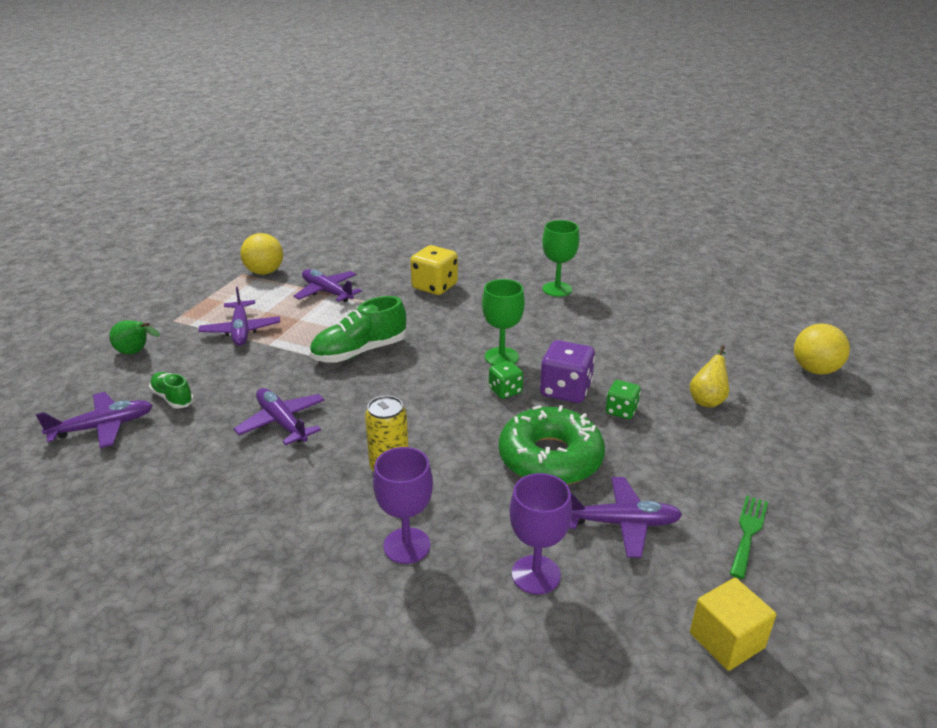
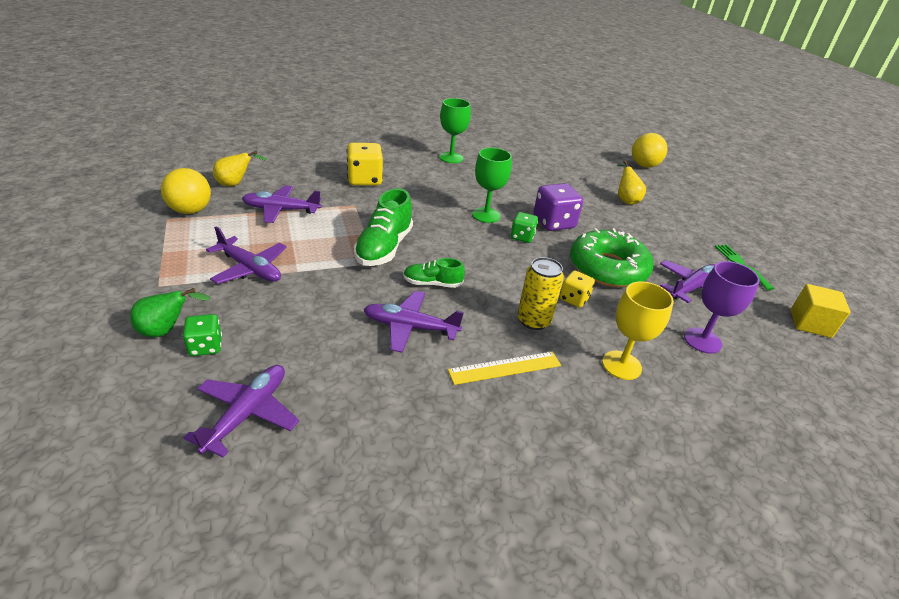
camera: 45 degrees left, 5 degrees up
(173, 398) = (278, 353): green shoe -> green shoe (432, 283)
(303, 490) = (505, 368): none -> yellow ruler
(324, 260) = (236, 184): none -> yellow pear
(407, 545) = (621, 365): purple goblet -> yellow goblet
(461, 468) = (574, 299): none -> yellow dice
(621, 411) = (598, 223): green dice -> green dice (205, 346)

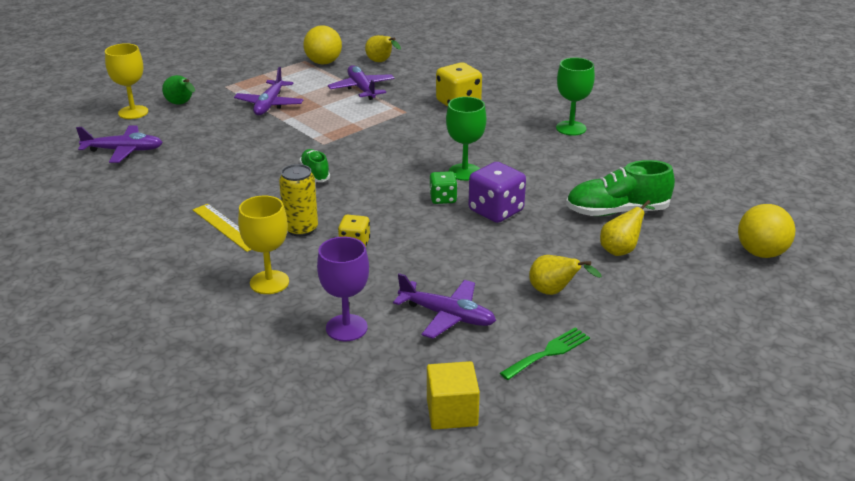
camera: 70 degrees right, 5 degrees down
(135, 380) = (133, 112): none -> yellow goblet
(205, 346) = (175, 120): green dice -> none
(384, 248) = (349, 141): green shoe -> green shoe (617, 211)
(410, 327) = (247, 178): purple plane -> none
(607, 268) = (433, 256): green donut -> none
(670, 238) = (554, 292): none -> yellow pear

